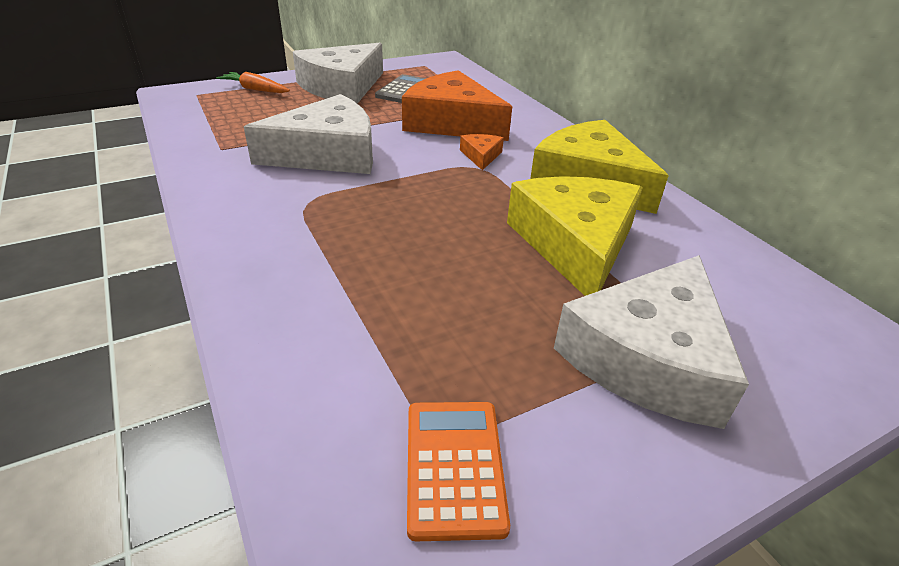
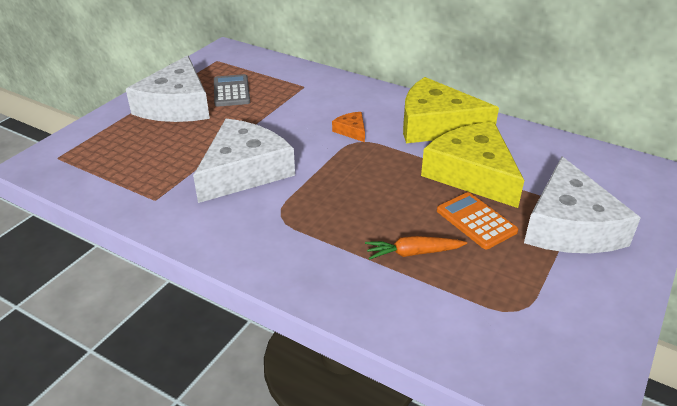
camera: 30 degrees left, 0 degrees up
(255, 89) = (104, 134): orange carrot -> orange carrot (413, 253)
(451, 122) = (300, 109): orange cheese -> none
(454, 467) = (542, 326): orange calculator -> orange calculator (476, 221)

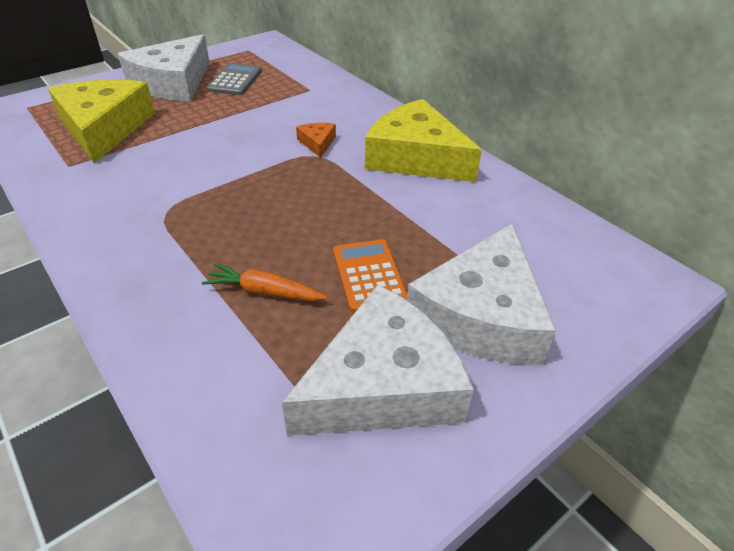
camera: 20 degrees right, 5 degrees up
(244, 171) = (174, 158): white cheese -> white cheese (383, 384)
(472, 174) = (411, 220): yellow cheese -> yellow cheese (104, 128)

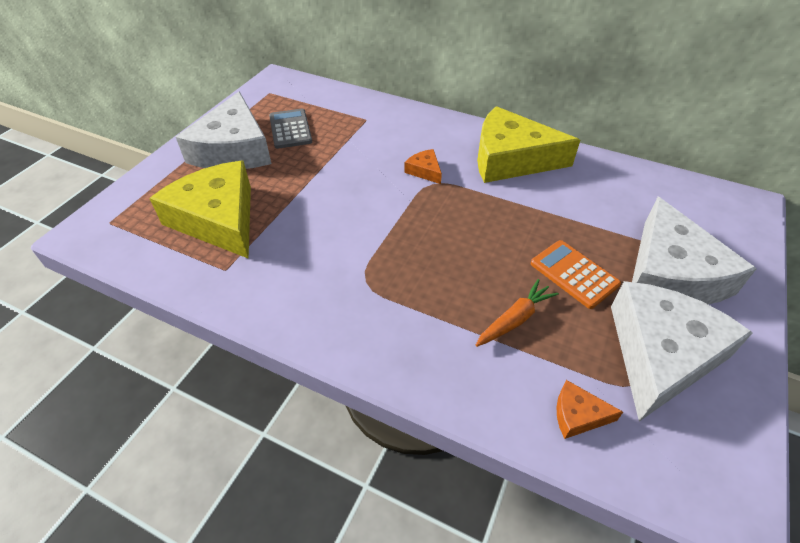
camera: 25 degrees left, 5 degrees up
(230, 400) = (578, 415): none -> orange cheese
(264, 292) = (515, 319): orange carrot -> orange carrot turned 150 degrees clockwise

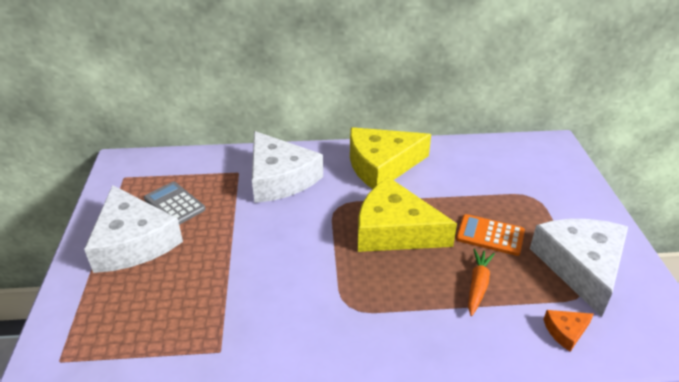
camera: 30 degrees left, 10 degrees down
(218, 219) = (173, 310): yellow cheese -> yellow cheese (394, 230)
(424, 171) = (323, 199): orange cheese -> none
(671, 273) = (547, 209): white cheese -> white cheese (280, 178)

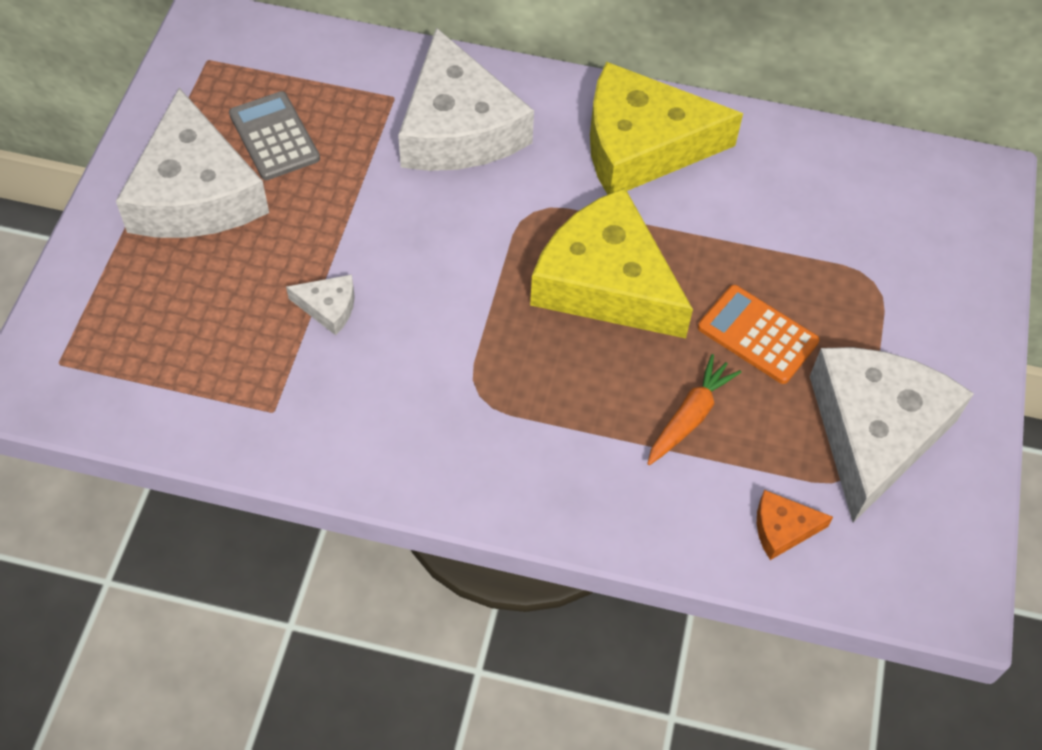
camera: 15 degrees right, 20 degrees up
(236, 282) = (329, 307): none -> white cheese

